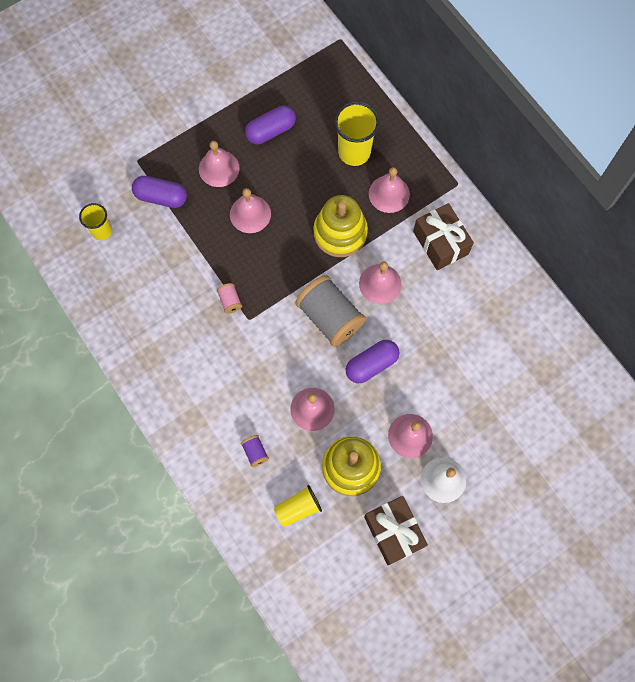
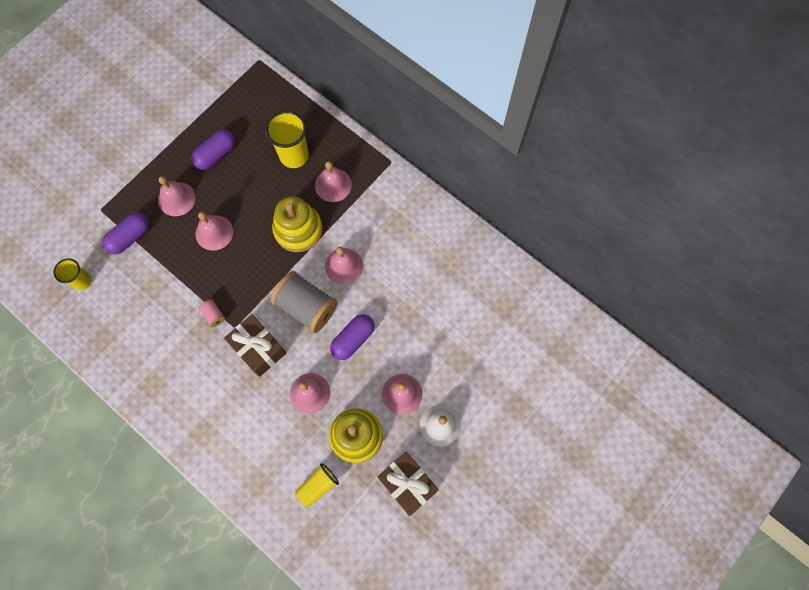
camera: 15 degrees left, 0 degrees up
(161, 197) = (130, 237): purple capsule -> purple capsule turned 45 degrees counterclockwise
(255, 452) = (268, 446): purple spool -> none
(440, 243) = (388, 217): brown gift -> brown gift (258, 348)

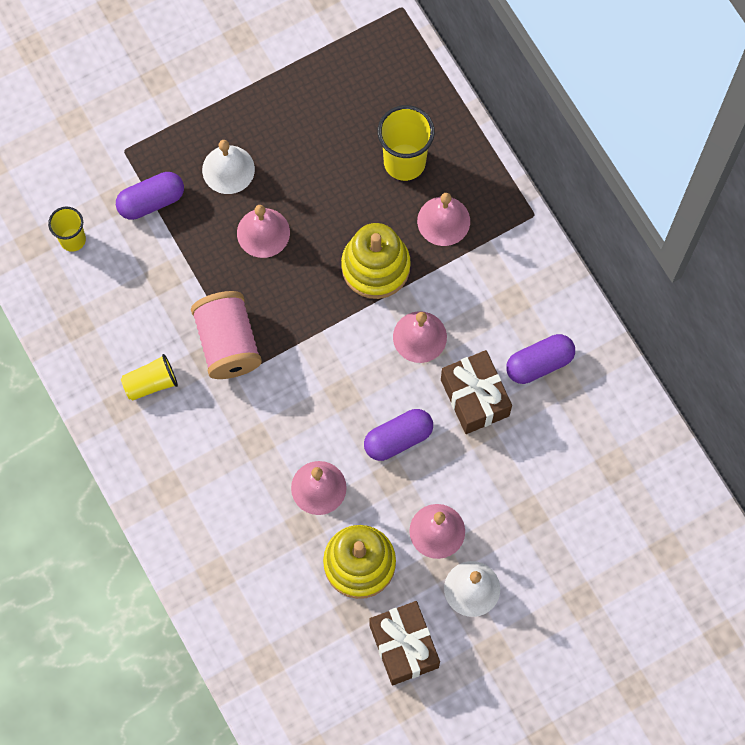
camera: 20 degrees right, 0 degrees up
(176, 199) = (228, 169): pink bell -> white bell
(214, 315) = (228, 343): pink spool -> pink spool, size x2.32
(216, 155) = (299, 125): purple capsule -> purple capsule (539, 363)
(258, 348) = (271, 407): brown gift -> brown gift (474, 397)
(306, 307) = (352, 374): grey spool -> none
(318, 486) = (289, 607): yellow cup -> yellow cup (151, 383)

